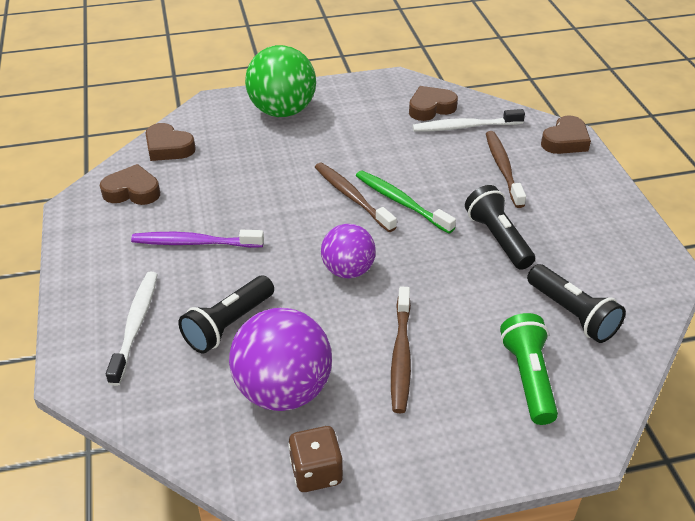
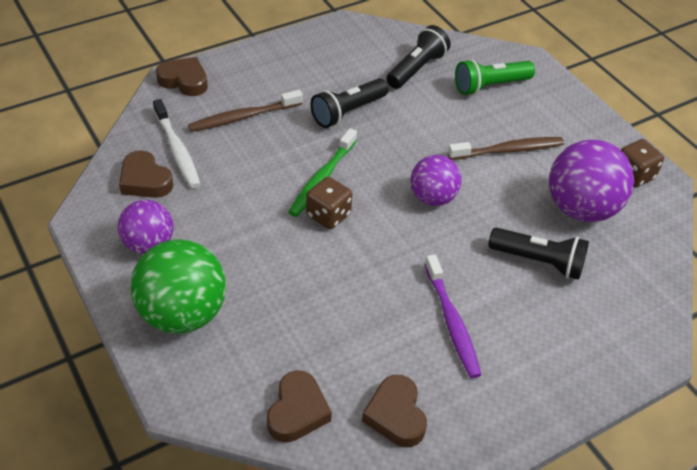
camera: 110 degrees left, 5 degrees up
(135, 325) = (578, 329): white toothbrush -> none
(352, 197) = (328, 215): brown toothbrush -> brown dice
(358, 103) = (149, 244): none -> purple ball

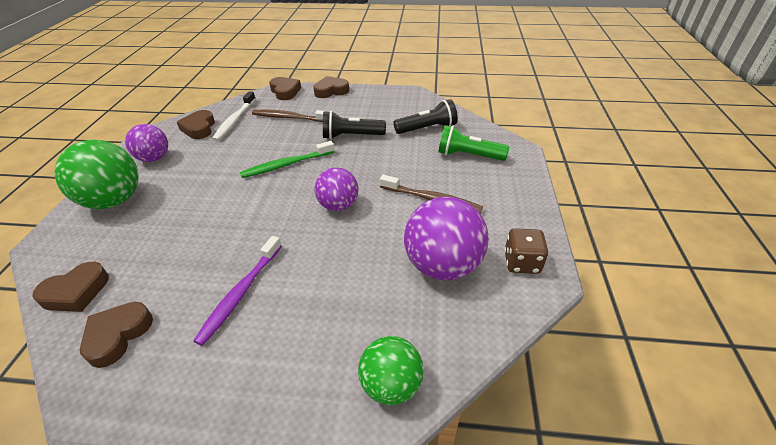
camera: 40 degrees right, 5 degrees down
(244, 57) = (331, 91): none -> brown heart
(328, 215) = (261, 186): brown dice -> none
(538, 261) = (359, 286): black flashlight -> none
(640, 316) = (391, 384): none -> green ball

